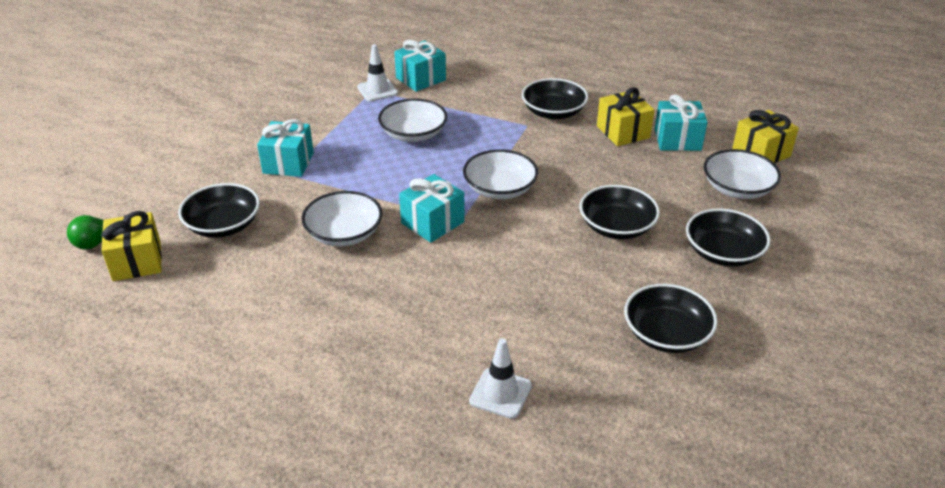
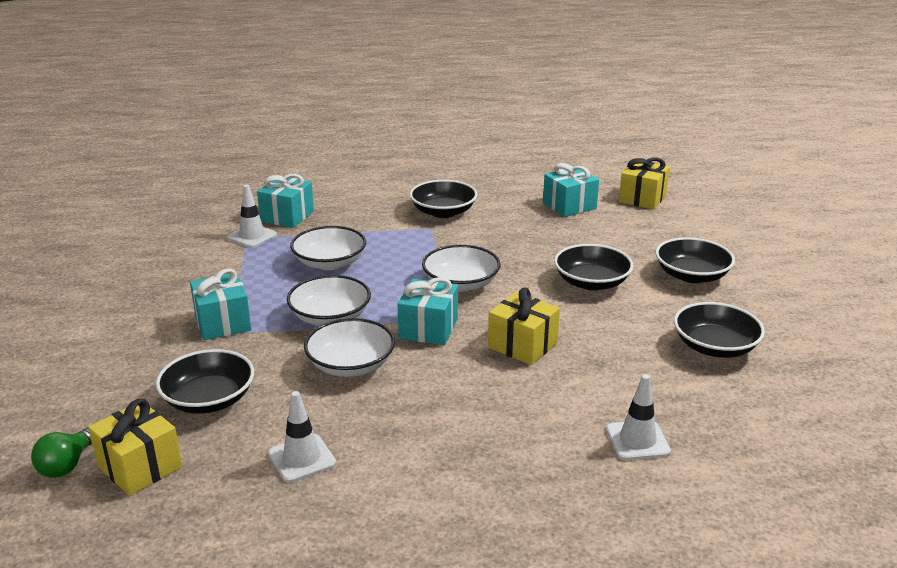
camera: 30 degrees left, 10 degrees down
(239, 299) = (302, 458): none -> white traffic cone
(623, 132) = (519, 211): yellow gift -> yellow gift (522, 345)
(737, 188) = (652, 228): white bowl -> white bowl (330, 317)

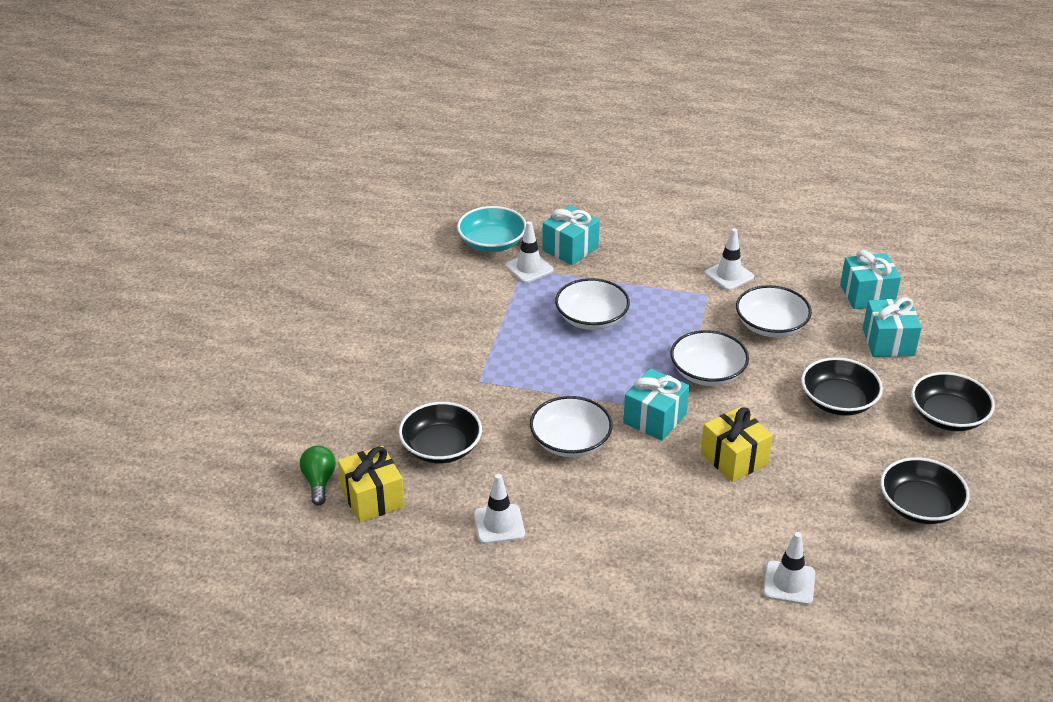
camera: 20 degrees right, 10 degrees up
(67, 465) = (319, 482): green light bulb -> green light bulb turned 135 degrees clockwise
(208, 224) = (492, 243): none -> turquoise bowl
(222, 323) = (474, 368): turquoise gift -> turquoise gift (888, 342)
(330, 317) = (570, 384): white bowl -> white bowl (771, 325)
(443, 212) = (729, 275): black bowl -> white traffic cone
(642, 198) = (954, 301): yellow gift -> none

